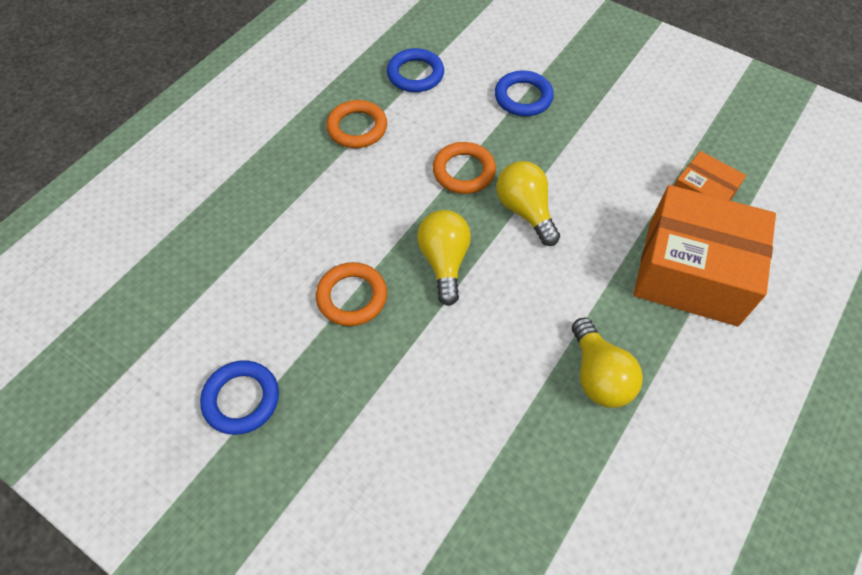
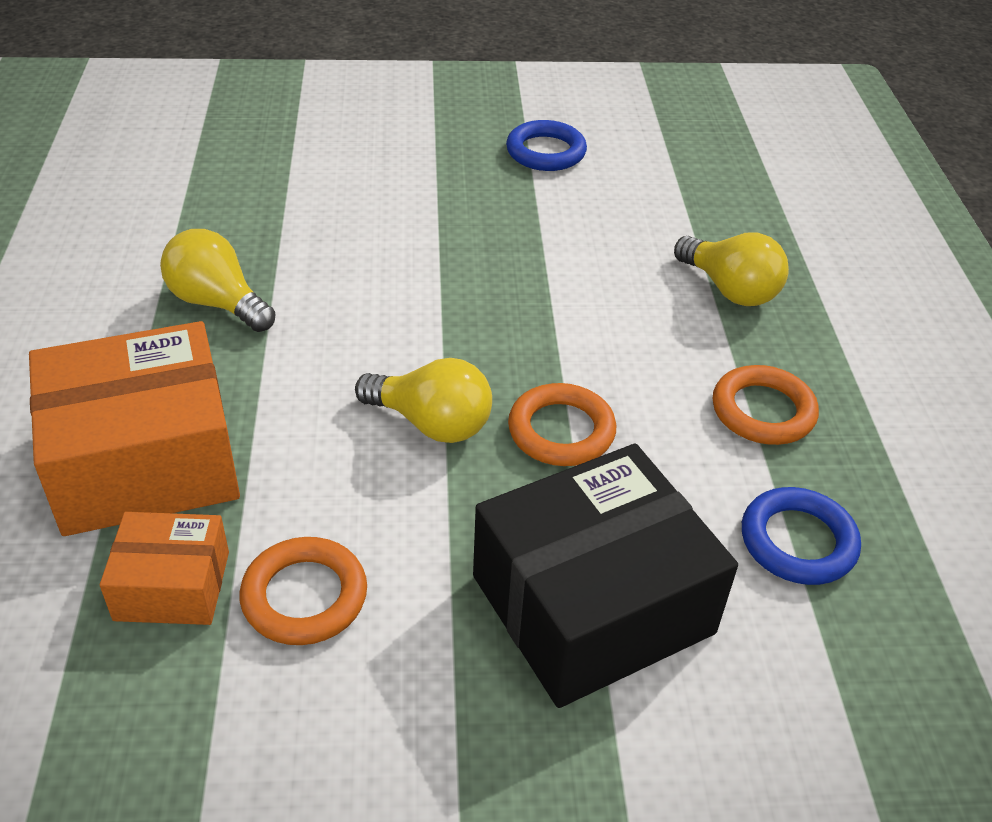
camera: 140 degrees right, 15 degrees down
(352, 297) = (540, 249): orange ring -> orange ring (304, 596)
(444, 262) = (478, 321): yellow light bulb -> yellow light bulb (730, 289)
(523, 97) = (592, 604): blue ring -> black box

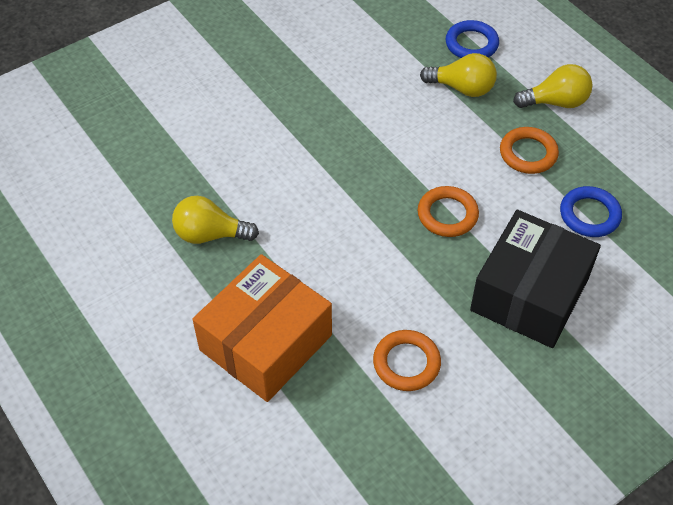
camera: 30 degrees left, 10 degrees up
(172, 585) = (343, 393): orange box -> none
(431, 423) = (384, 244): yellow light bulb -> yellow light bulb (555, 102)
(546, 152) = (296, 41): blue ring -> blue ring (471, 44)

